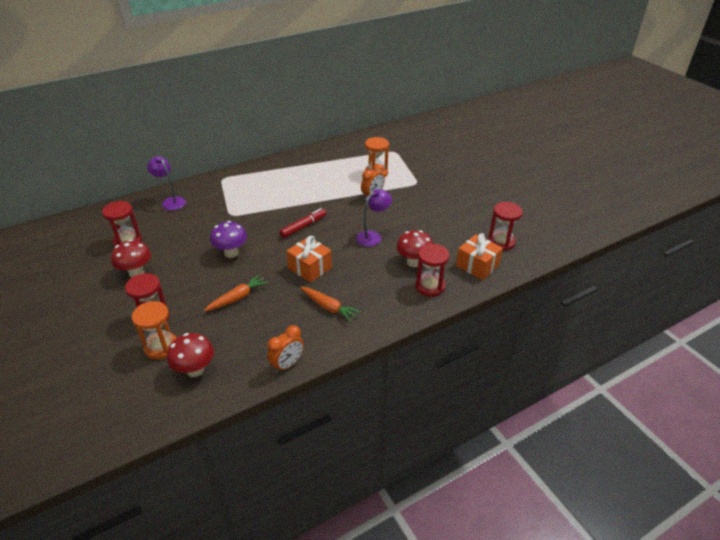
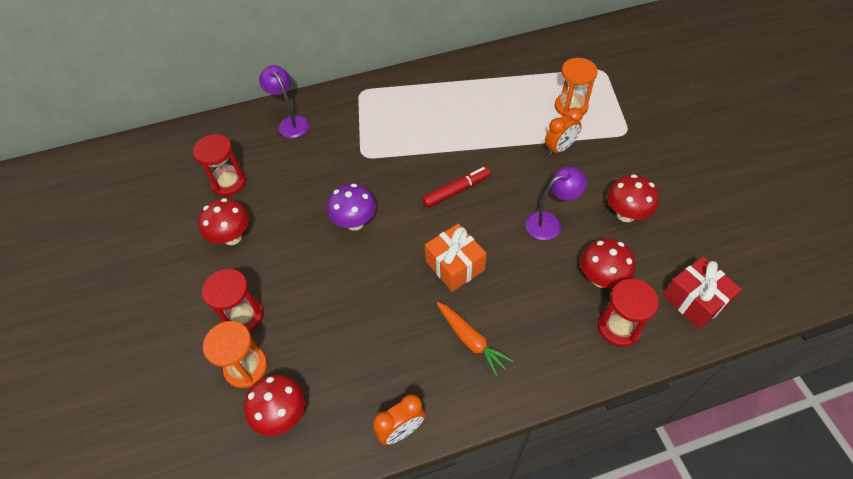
camera: 15 degrees right, 15 degrees up
(238, 298) = (353, 302): orange carrot -> none
(424, 226) = (626, 214): none -> red mushroom
(477, 265) = (695, 300): orange gift -> red gift
(501, 242) = (738, 261): red hourglass -> none

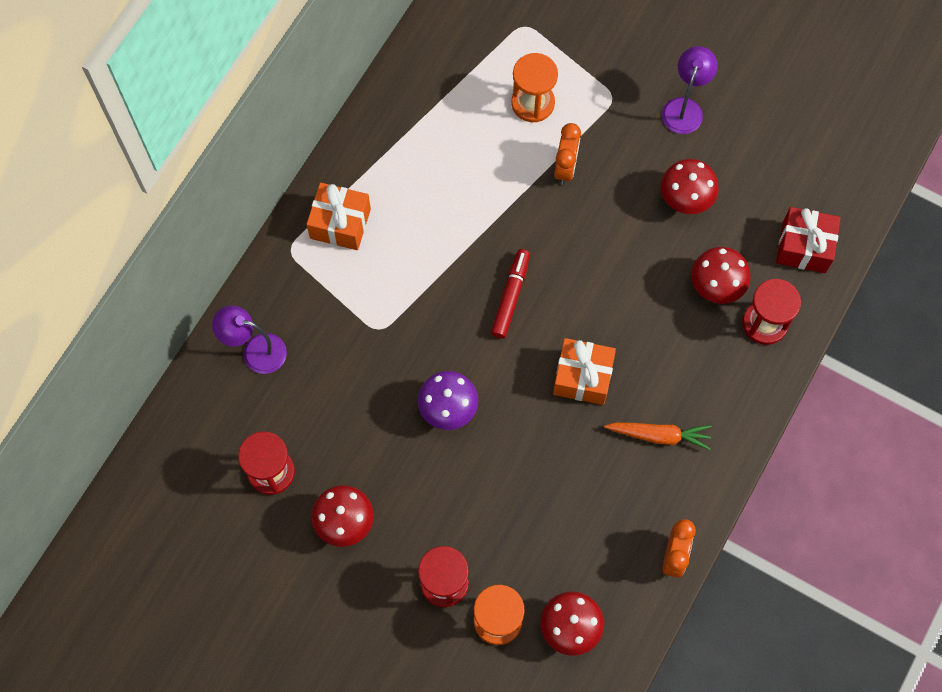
camera: 45 degrees left, 15 degrees up
(400, 96) = (340, 223): none -> orange gift
(550, 222) = (626, 263): purple lamp -> purple lamp (685, 108)

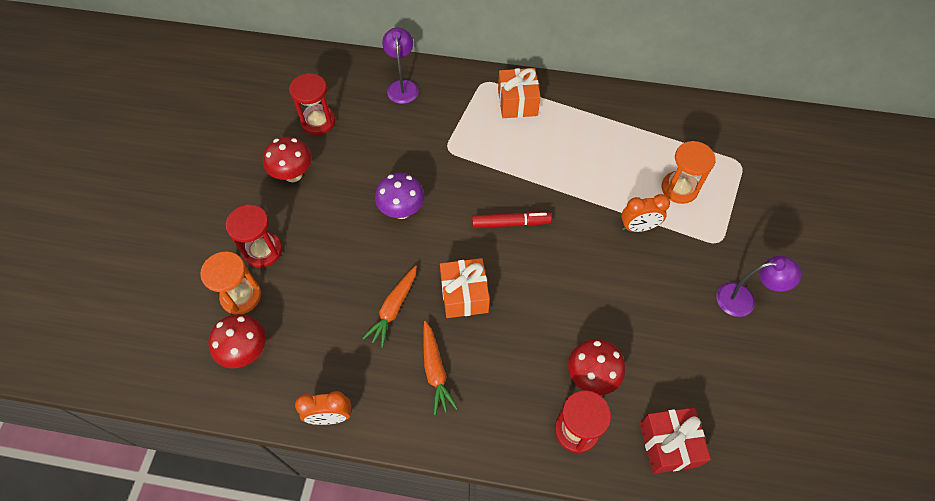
camera: 70 degrees right, 10 degrees down
(573, 456) = (393, 308): none -> orange carrot
(685, 200) = (659, 326): red mushroom -> none

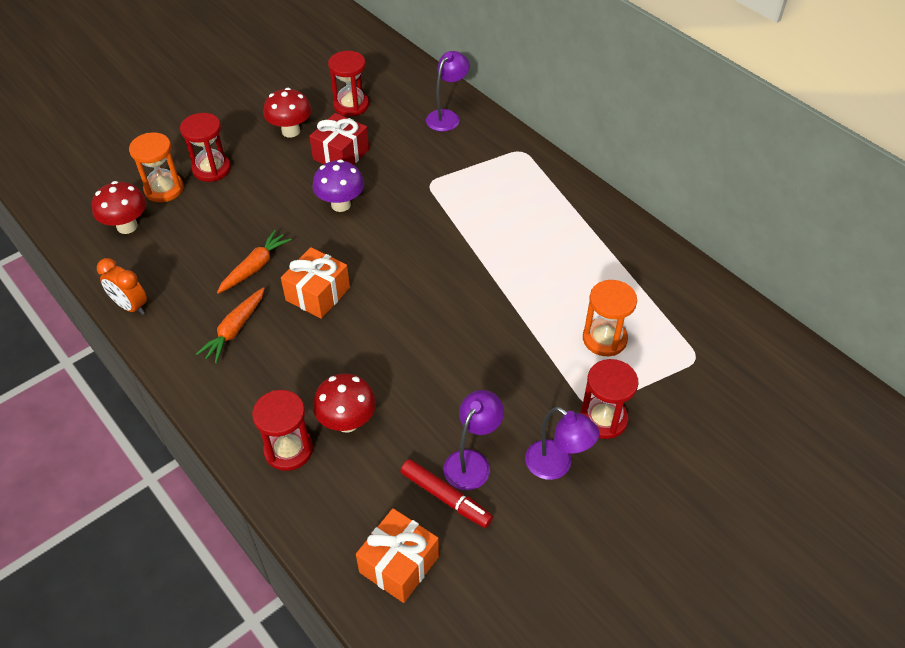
camera: 40 degrees right, 10 degrees down
(393, 308) = (255, 267): orange carrot -> orange carrot turned 150 degrees clockwise
(510, 223) = (416, 268): red marker -> red marker (445, 497)
(517, 102) = (532, 183): orange gift -> orange gift (399, 564)
(638, 227) = (525, 343): orange clock -> none
(668, 444) = (349, 519): red gift -> red gift (341, 155)
(695, 338) = (472, 462): none -> purple lamp
(735, 245) = (603, 419): none -> red hourglass

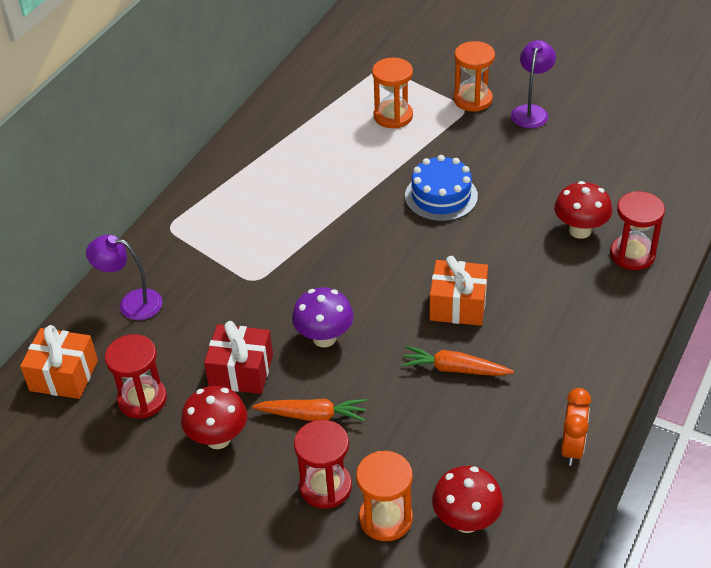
camera: 110 degrees left, 5 degrees down
(235, 330) = (541, 347): orange carrot -> orange carrot (313, 415)
(399, 564) = (670, 161): orange gift -> orange gift (64, 375)
(445, 497) = (601, 156): red marker -> none
(460, 333) = (441, 196): none -> blue cake
(472, 462) = (561, 152): purple lamp -> none
(603, 419) = (472, 99): red hourglass -> orange hourglass

